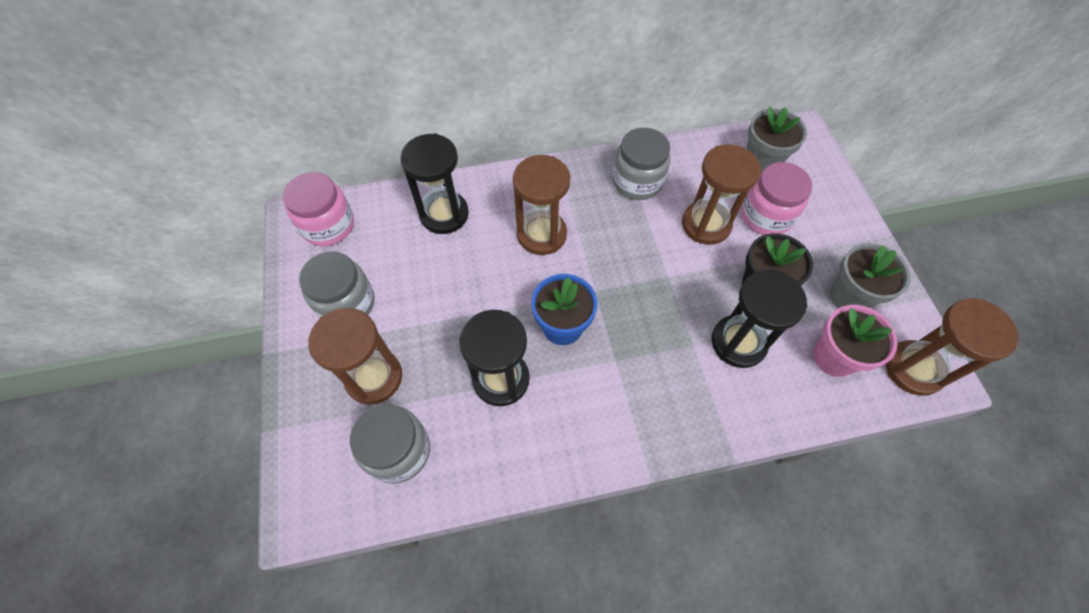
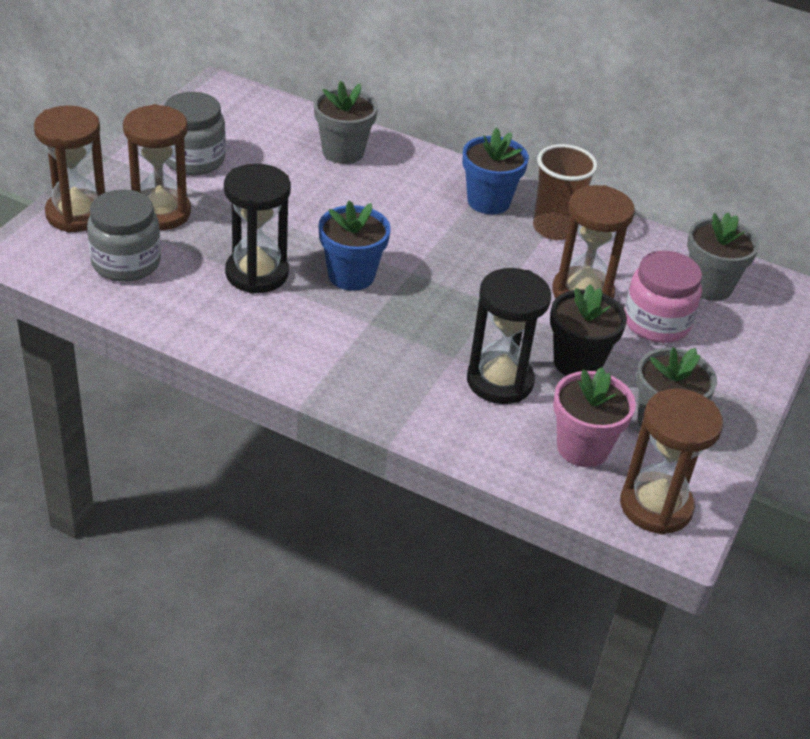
camera: 35 degrees right, 20 degrees down
(328, 225) = (238, 106): pink jar -> none
(444, 214) = (343, 152): black hourglass -> grey flower pot
(541, 234) = (412, 211): brown hourglass -> brown hourglass (76, 214)
(578, 188) = (488, 201): none -> blue flower pot
(637, 181) = (554, 228): grey jar -> brown cup

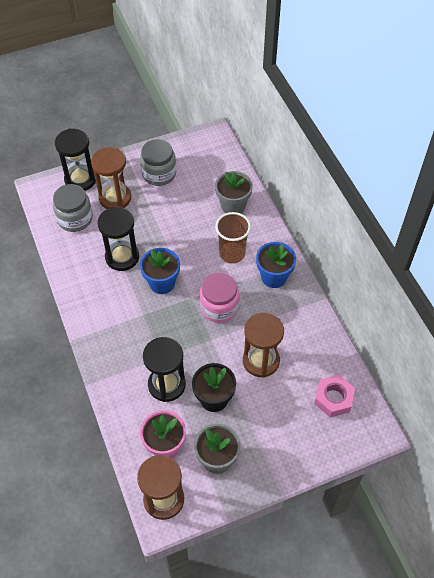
camera: 45 degrees right, 15 degrees up
(76, 214) = (80, 179): brown hourglass -> black hourglass
(554, 228) = (290, 313): brown cup -> brown cup (232, 254)
(656, 323) = (279, 402): pink jar -> pink jar (219, 307)
(709, 286) = (333, 398): grey flower pot -> pink nut

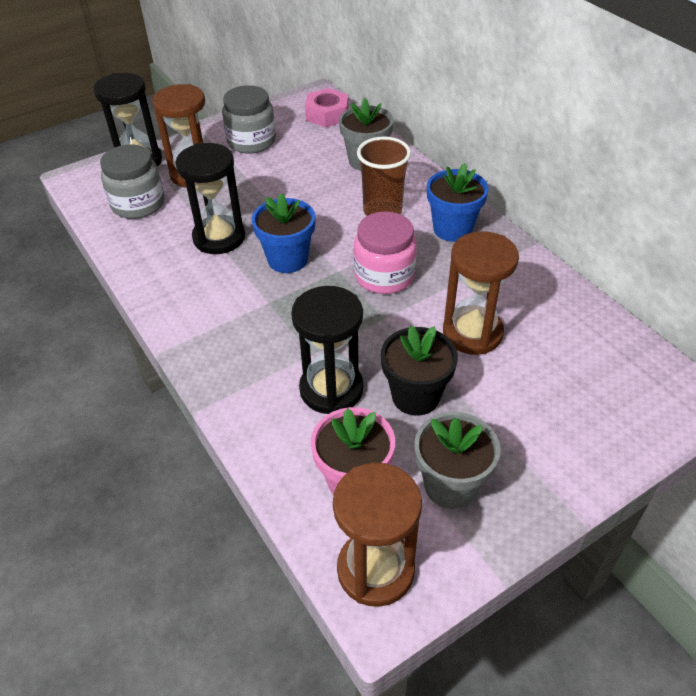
camera: 10 degrees left, 10 degrees down
(333, 398) = (606, 364): pink nut -> pink nut (327, 114)

